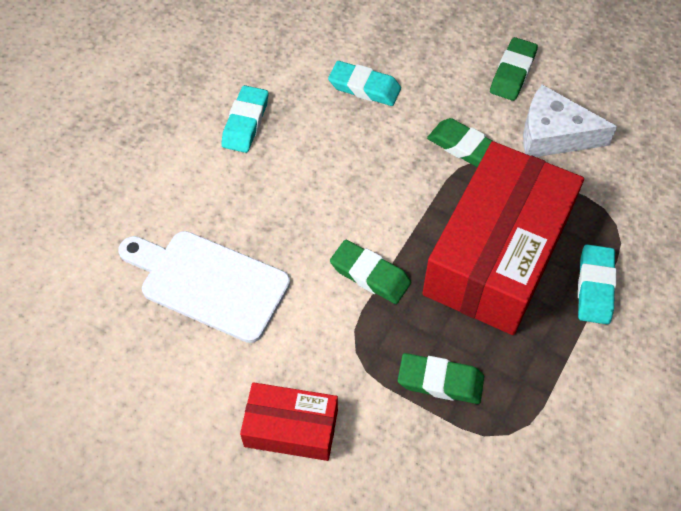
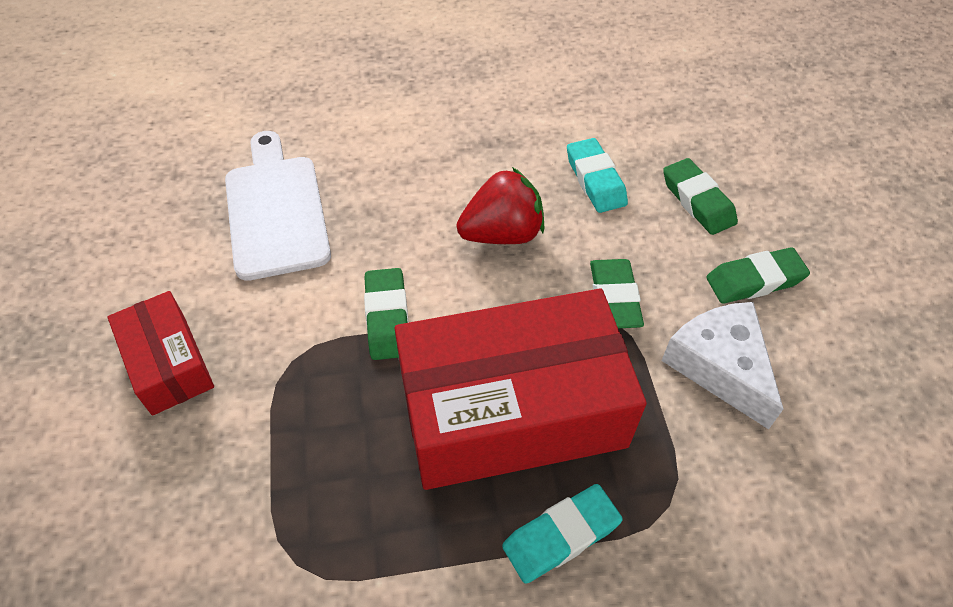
camera: 50 degrees right, 5 degrees down
(245, 123) = (465, 129): turquoise eraser -> none
(360, 167) = (502, 233): none -> red strawberry
(440, 381) = (312, 455): green eraser -> green eraser (697, 201)

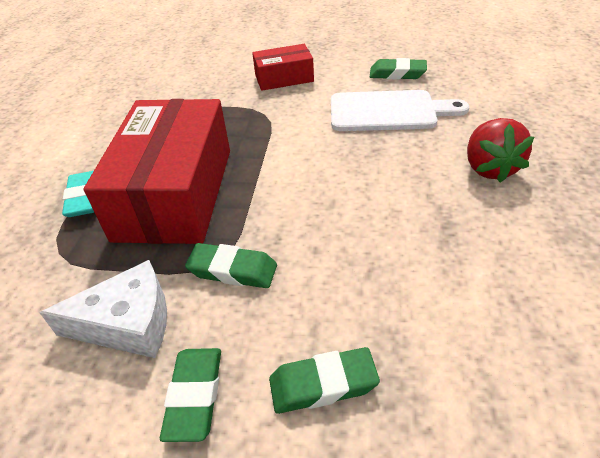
camera: 110 degrees right, 10 degrees down
(387, 318) = (276, 149): green eraser -> green eraser (397, 74)
(502, 233) = (330, 215): red strawberry -> red strawberry (489, 168)
(595, 180) = (379, 296): turquoise eraser -> none

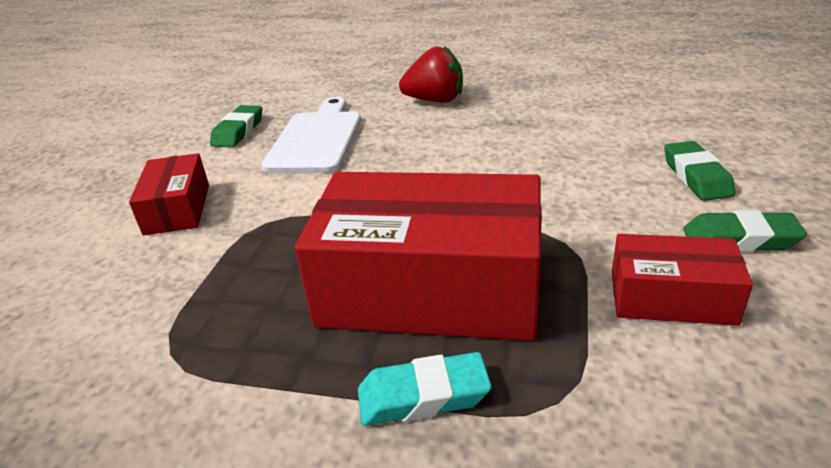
camera: 85 degrees left, 10 degrees down
(128, 323) = (671, 298): white cheese -> red box
(233, 270) = (576, 229): green eraser -> none

